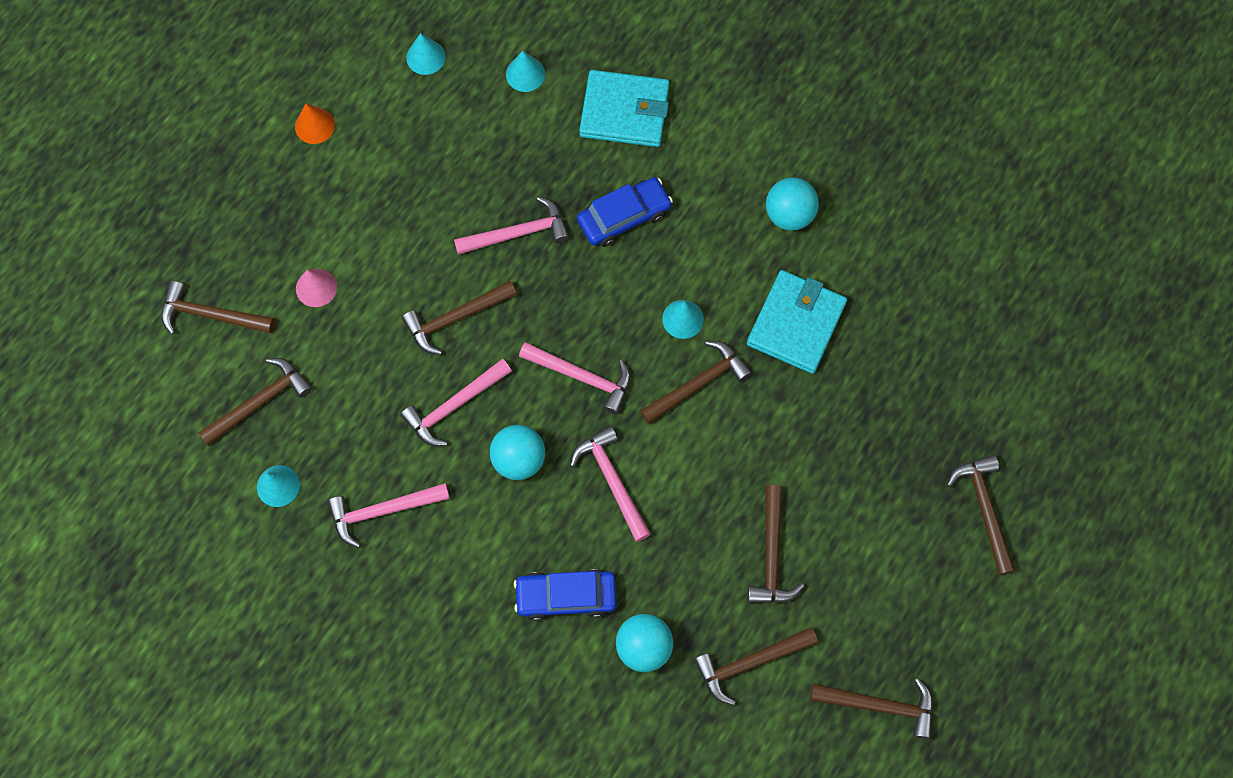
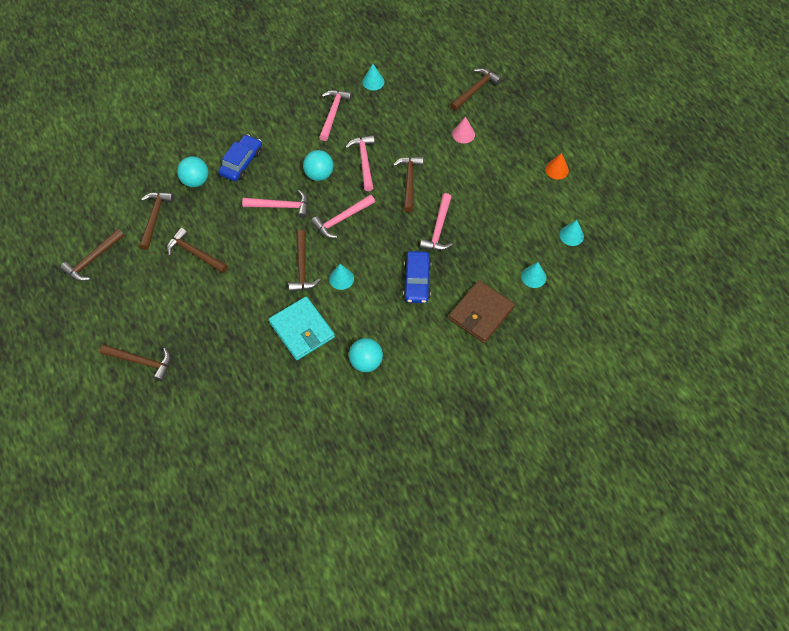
camera: 120 degrees right, 10 degrees down
(261, 401) = (418, 91): brown hammer -> none
(624, 111) = (481, 313): turquoise wallet -> brown wallet

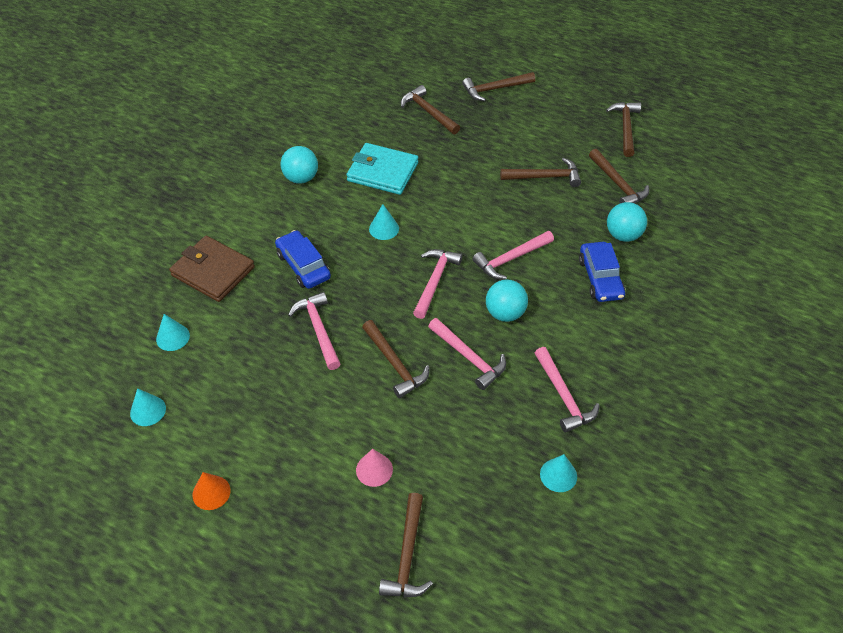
camera: 145 degrees right, 10 degrees down
(302, 268) = (431, 217): brown hammer -> brown hammer (428, 112)
(481, 313) = (213, 271): brown wallet -> brown wallet turned 60 degrees counterclockwise

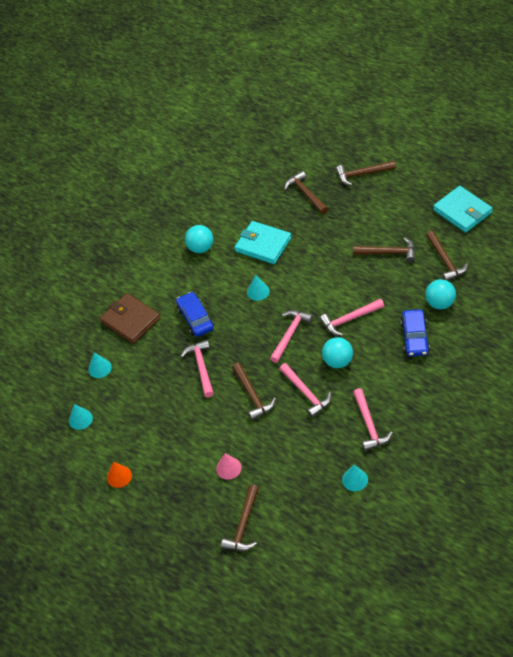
camera: 15 degrees right, 0 degrees up
(625, 128) = (462, 211): brown hammer -> turquoise wallet

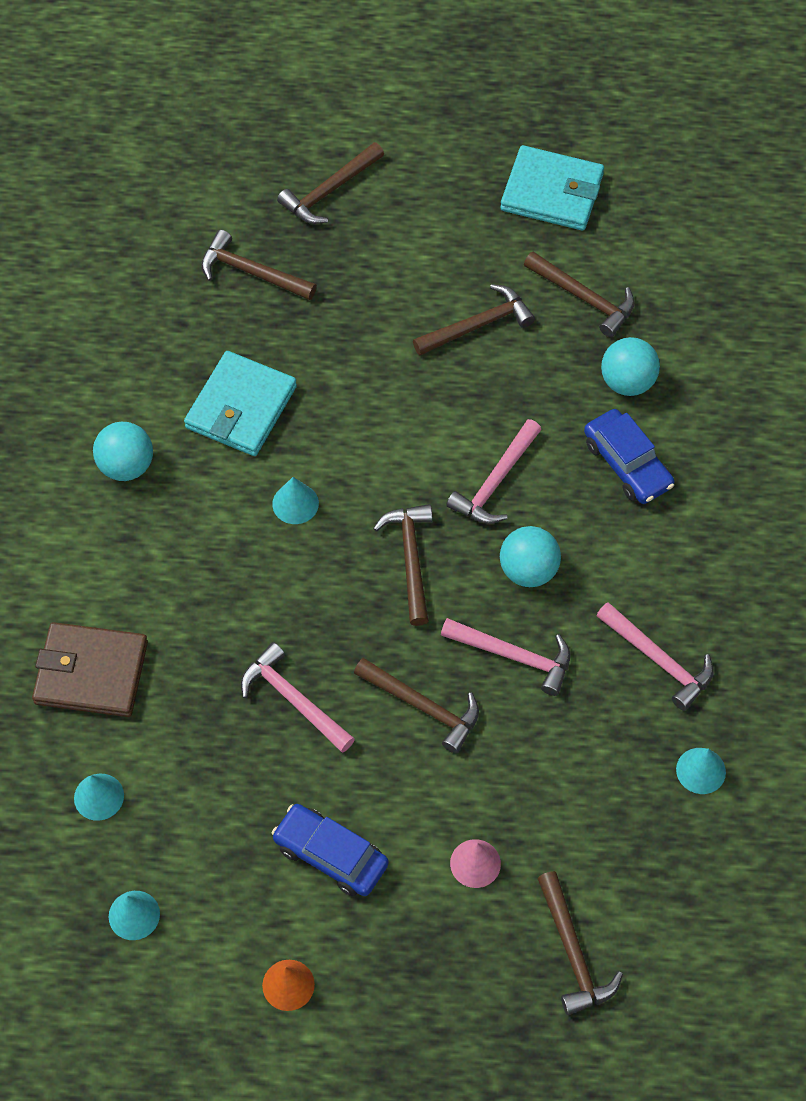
camera: 40 degrees left, 10 degrees up
(195, 318) = (215, 610): blue car -> blue car (330, 855)
(263, 245) = (241, 407): turquoise wallet -> turquoise wallet turned 60 degrees counterclockwise
(290, 334) = (411, 558): pink hammer -> brown hammer

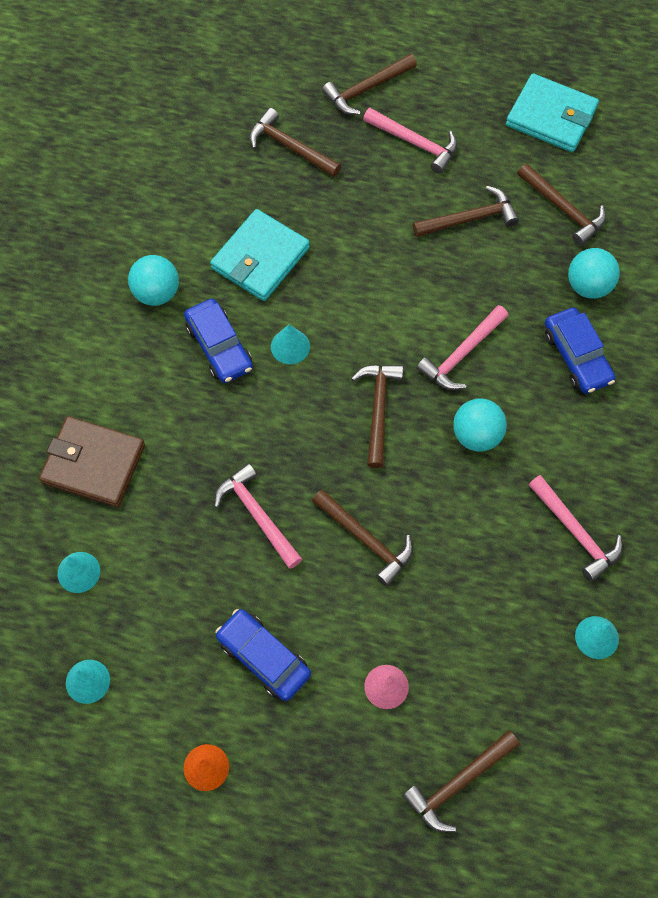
camera: 10 degrees right, 5 degrees up
(212, 517) = (219, 347): none -> blue car
(515, 656) = (452, 509): pink hammer -> pink hammer (415, 143)
(573, 953) = (457, 783): brown hammer -> brown hammer turned 60 degrees clockwise

